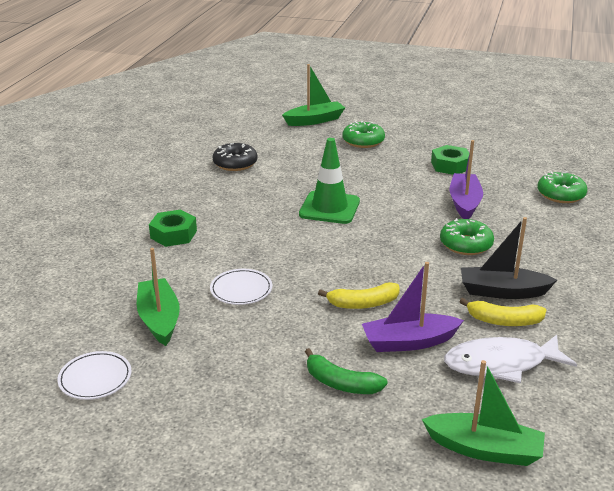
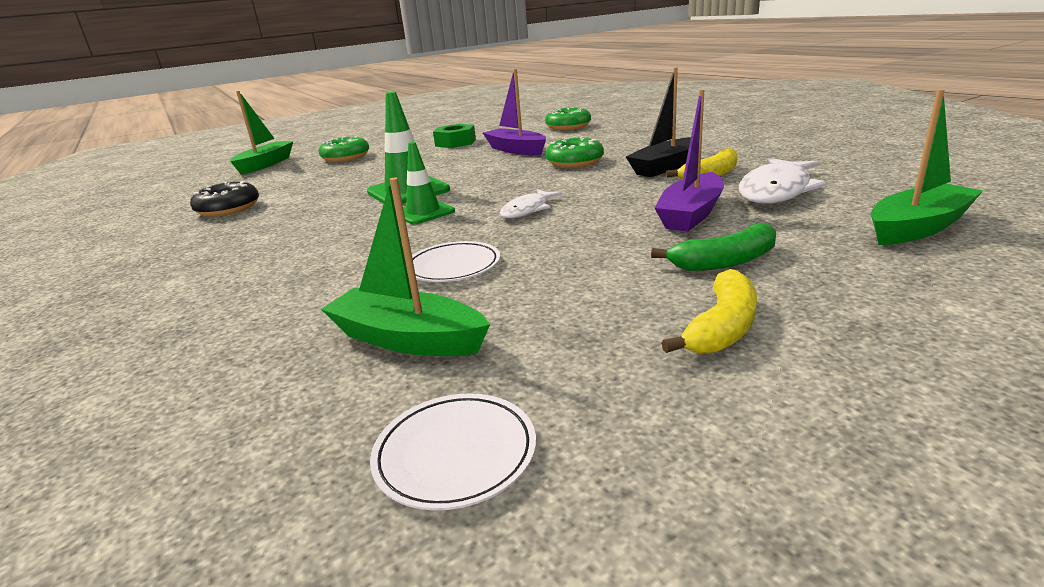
camera: 45 degrees left, 5 degrees down
(173, 234) = (257, 275): green nut -> none
(301, 235) = (423, 213): none -> green traffic cone
(347, 272) = (528, 210): none -> white fish
(363, 304) = (593, 216): yellow banana -> yellow banana (722, 328)

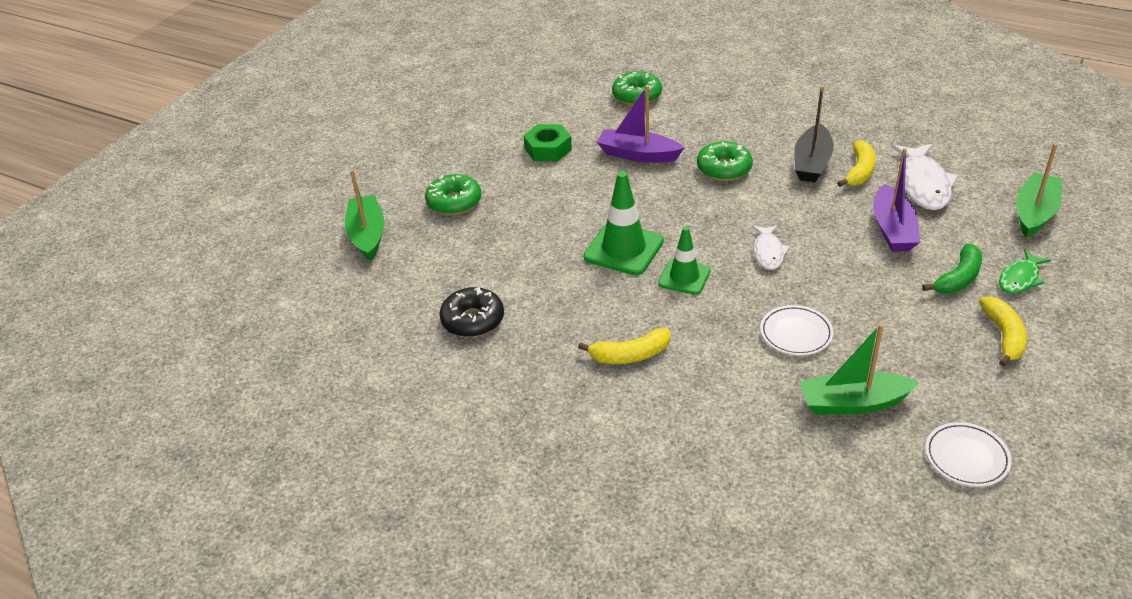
camera: 30 degrees left, 15 degrees up
(282, 249) = (630, 355): none -> yellow banana
(823, 278) = (1020, 278): none -> green fish

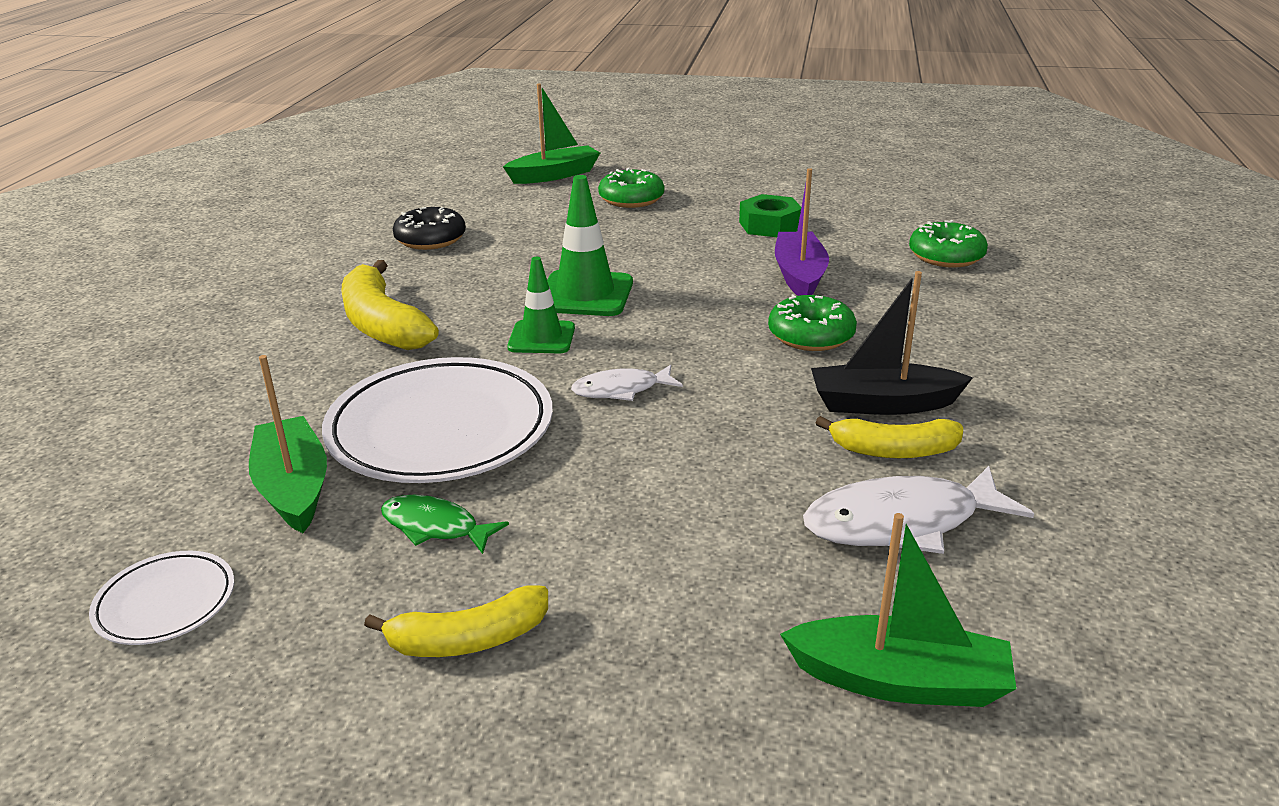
camera: 70 degrees right, 10 degrees down
(630, 355) = (382, 324): yellow banana -> yellow banana, size x1.57
(796, 333) = (441, 429): white plate -> white plate, size x2.10
(892, 229) = (738, 496): purple boat -> none
(958, 278) = (624, 578): green banana -> none
(1020, 278) = (652, 660): green fish -> green fish (435, 527)

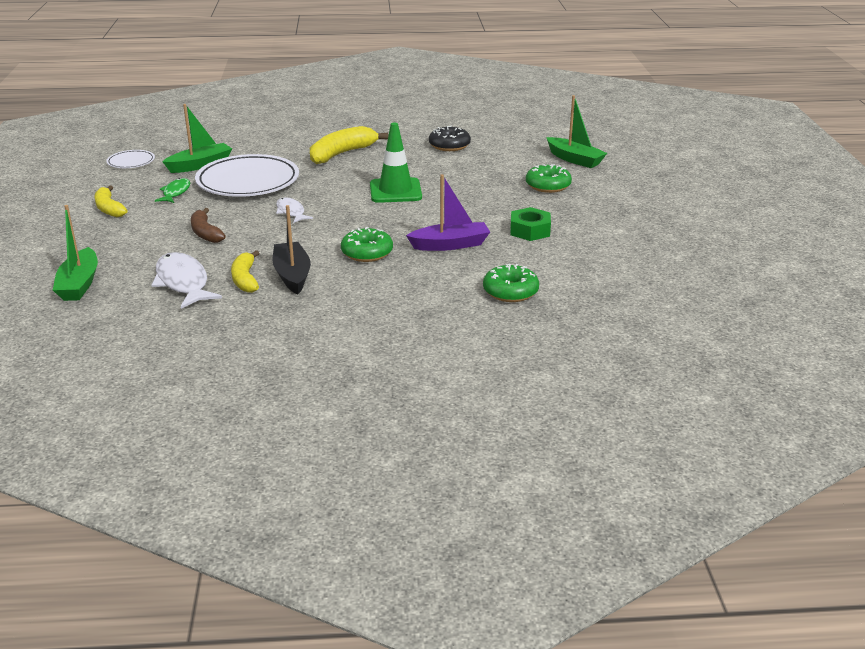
camera: 75 degrees right, 0 degrees up
(541, 338) = (340, 188): green traffic cone -> none
(678, 490) = (205, 233): none -> brown banana

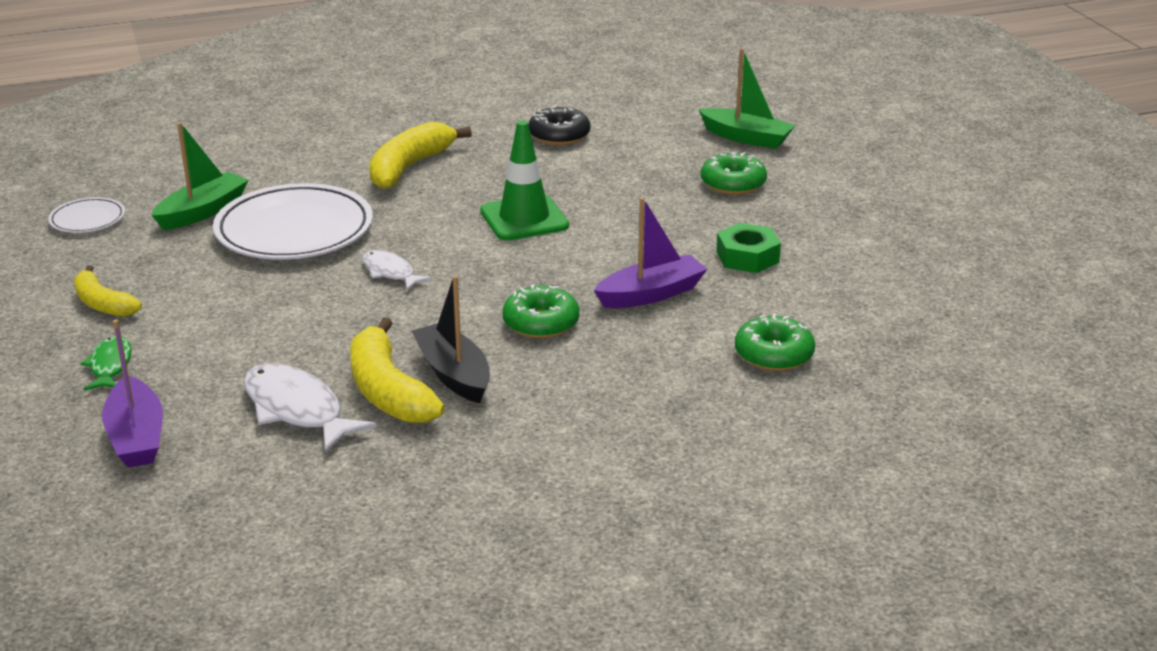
camera: 15 degrees left, 0 degrees up
(79, 284) = (136, 436): green boat -> purple boat
(175, 192) = (192, 263): green fish -> green fish (110, 366)
(205, 233) = (281, 324): brown banana -> none
(245, 279) = (388, 391): yellow banana -> yellow banana, size x1.57

